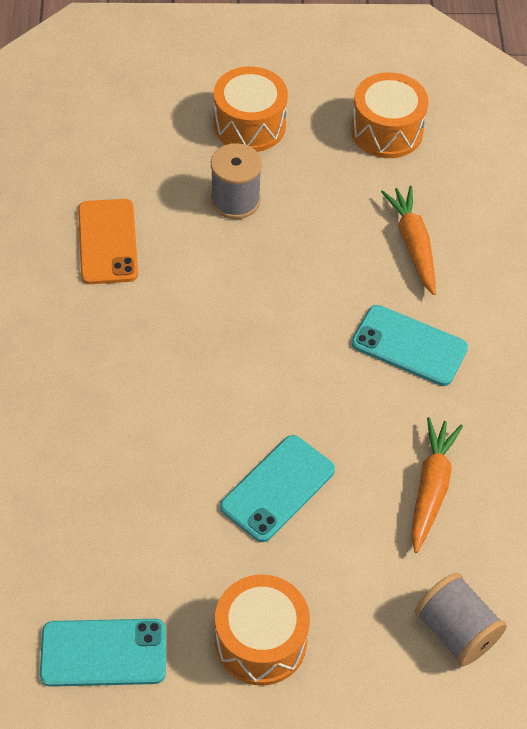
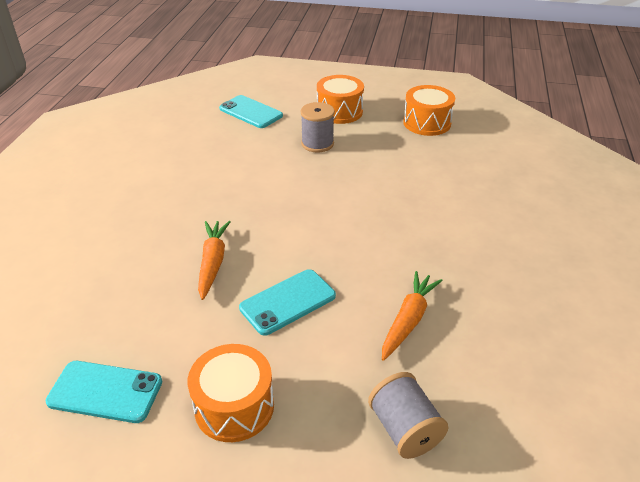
camera: 15 degrees right, 15 degrees down
(107, 242) = (227, 153): orange phone -> none
(409, 345) = (414, 231): turquoise phone -> turquoise phone (251, 112)
(413, 244) = (430, 178): orange carrot -> orange carrot (213, 262)

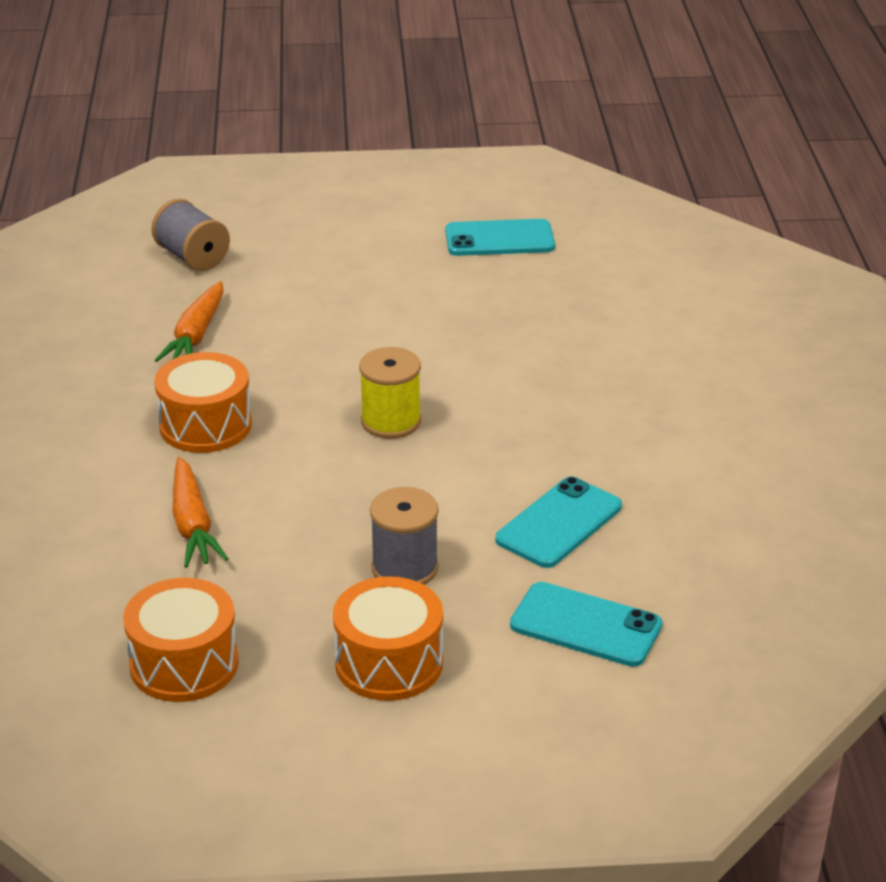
camera: 165 degrees right, 5 degrees down
(213, 262) = (470, 354): orange carrot -> orange carrot (193, 524)
(234, 406) = (365, 248): orange drum -> orange drum (205, 425)
(287, 302) = (349, 330): turquoise phone -> turquoise phone (559, 523)
(290, 220) = (391, 421): none -> yellow spool

